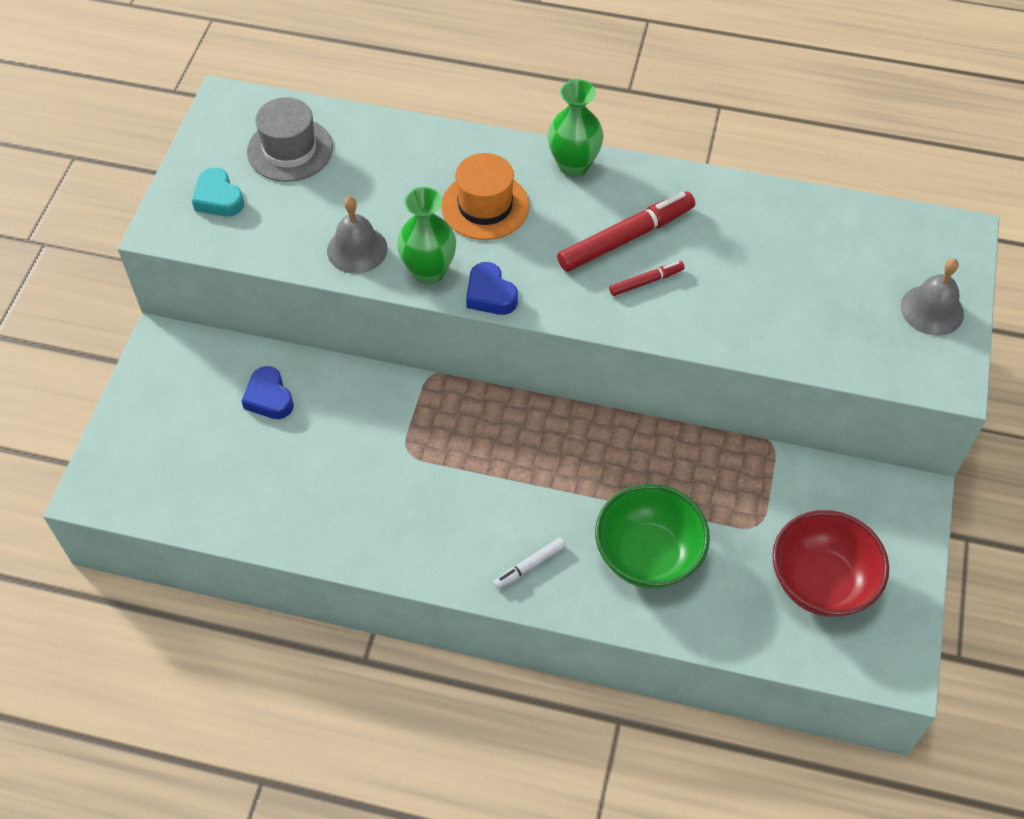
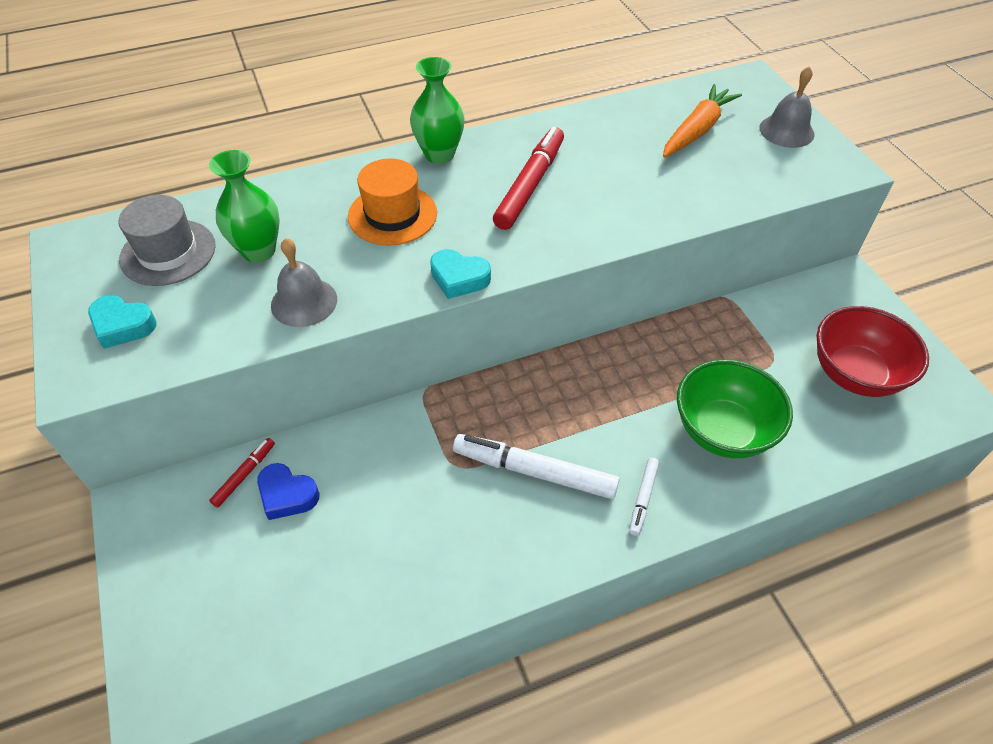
camera: 35 degrees left, 5 degrees down
(429, 271) = (388, 287): green vase -> green vase (259, 251)
(463, 492) = (534, 471): none -> white marker
(490, 294) = (459, 278): blue heart -> turquoise heart
(646, 282) = (576, 207): red marker -> red marker (244, 475)
(840, 262) = (697, 130): none -> orange carrot

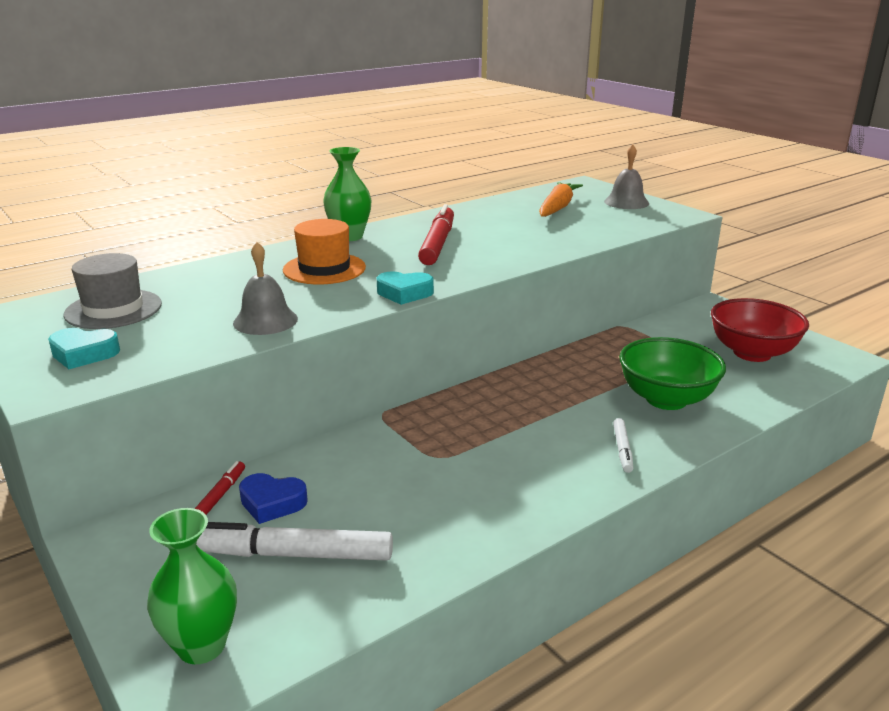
camera: 15 degrees left, 25 degrees down
(259, 251) = (206, 299): green vase -> green vase (201, 646)
(534, 471) = (514, 448): white marker -> white marker (294, 554)

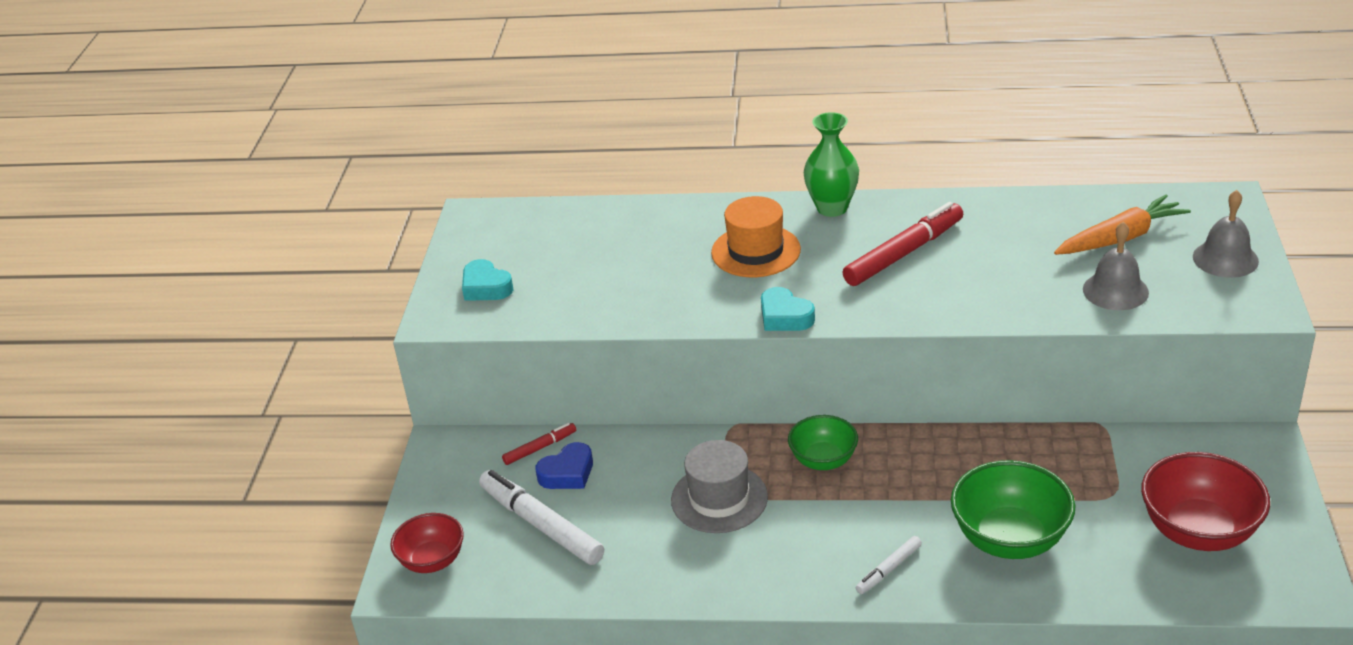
camera: 45 degrees right, 10 degrees up
(113, 309) = (547, 240): grey hat -> grey hat (719, 498)
(201, 646) = (432, 561): green vase -> red bowl
(265, 320) = (638, 304): grey bell -> grey bell (1115, 290)
(272, 503) = (567, 473): blue heart -> blue heart turned 90 degrees counterclockwise
(481, 407) = (823, 460): none -> green bowl

